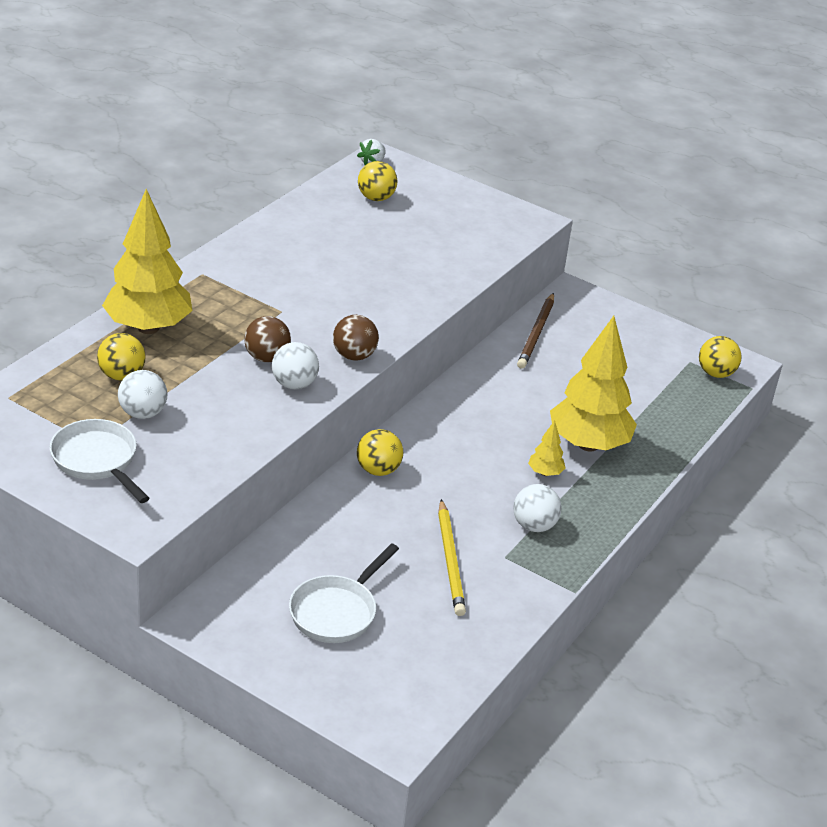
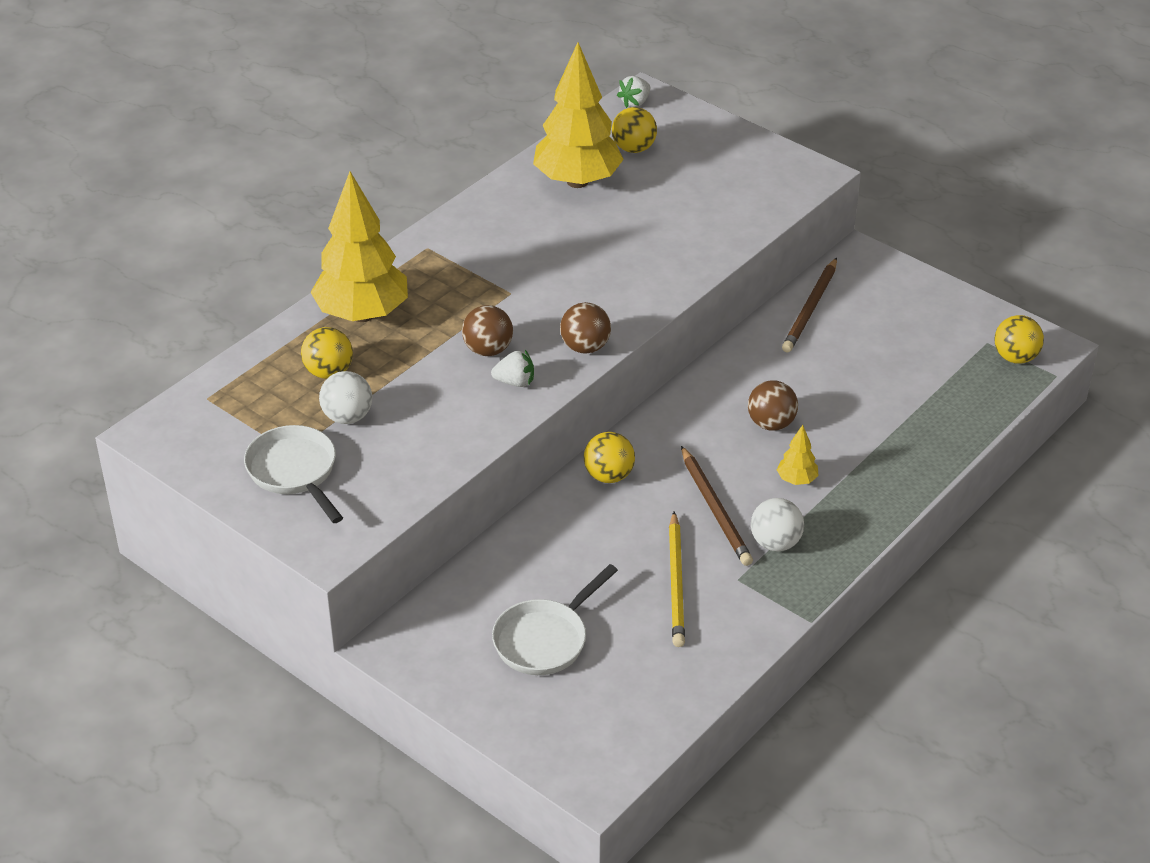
camera: 10 degrees right, 5 degrees up
(294, 384) = (515, 382): white ball -> white strawberry
(477, 498) = (715, 509): none -> brown pencil
(516, 426) = (771, 424): none -> brown ball
(588, 444) = (851, 446): yellow tree -> yellow tree (577, 181)

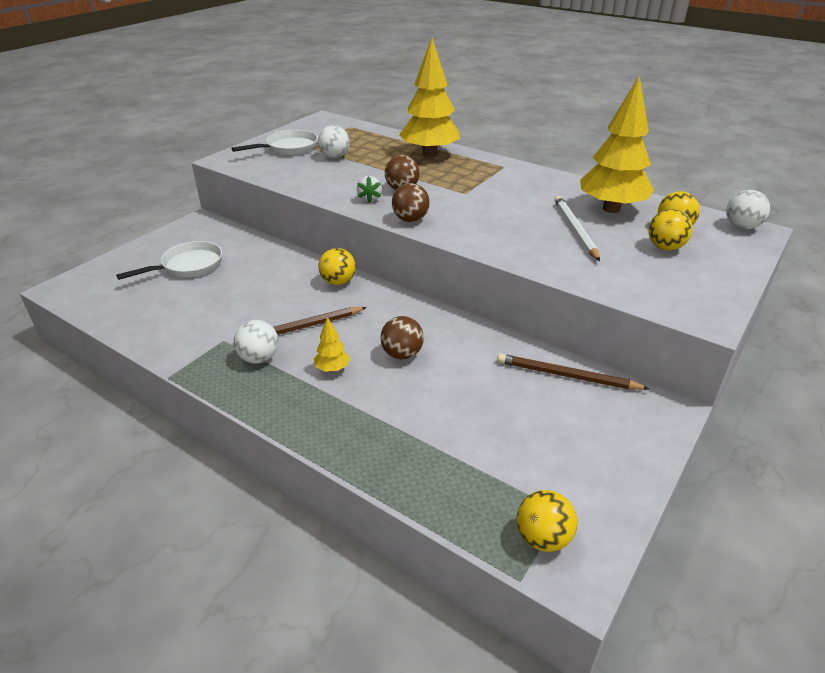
camera: 85 degrees right, 5 degrees down
(328, 372) = (374, 150): yellow ball -> yellow ball (665, 247)
(545, 639) = (188, 266): white pan -> white pan turned 105 degrees clockwise
(629, 219) = (575, 230): none -> white pencil
(635, 102) = (741, 227): white strawberry -> white ball
(676, 583) = (226, 313): yellow pencil -> none

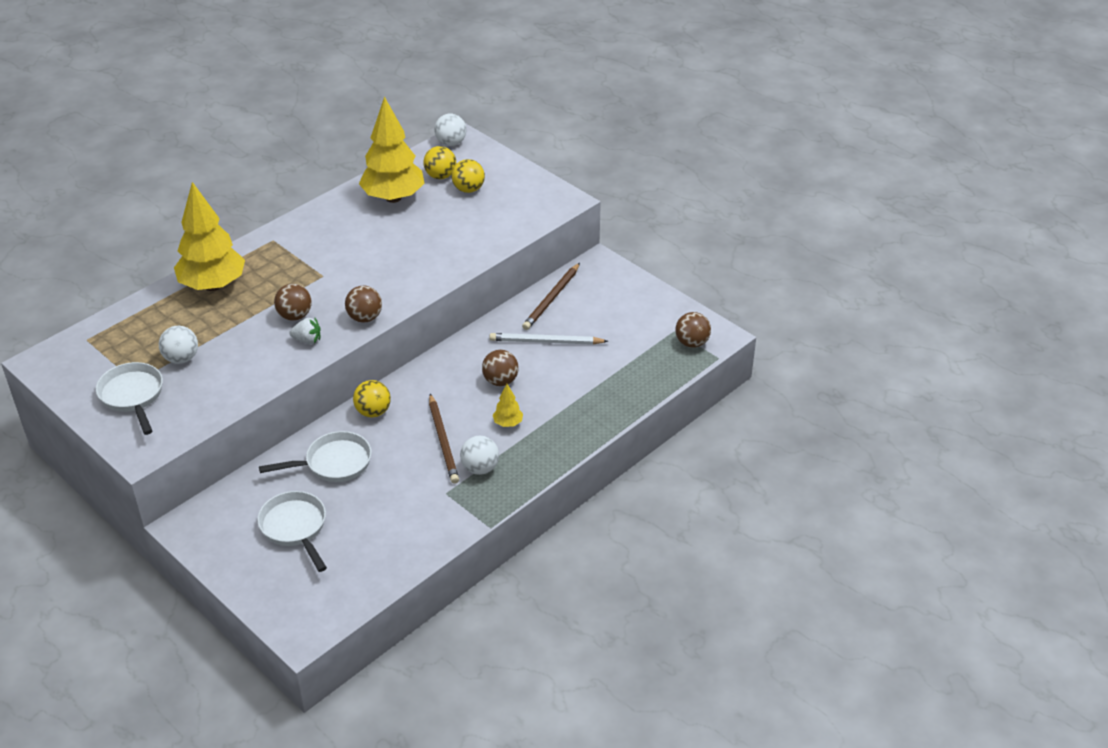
camera: 80 degrees left, 5 degrees up
(267, 272) = (333, 463): none -> white pan
(543, 538) = (692, 343): yellow ball -> brown ball
(575, 230) = (423, 226): white pencil -> white pencil (546, 342)

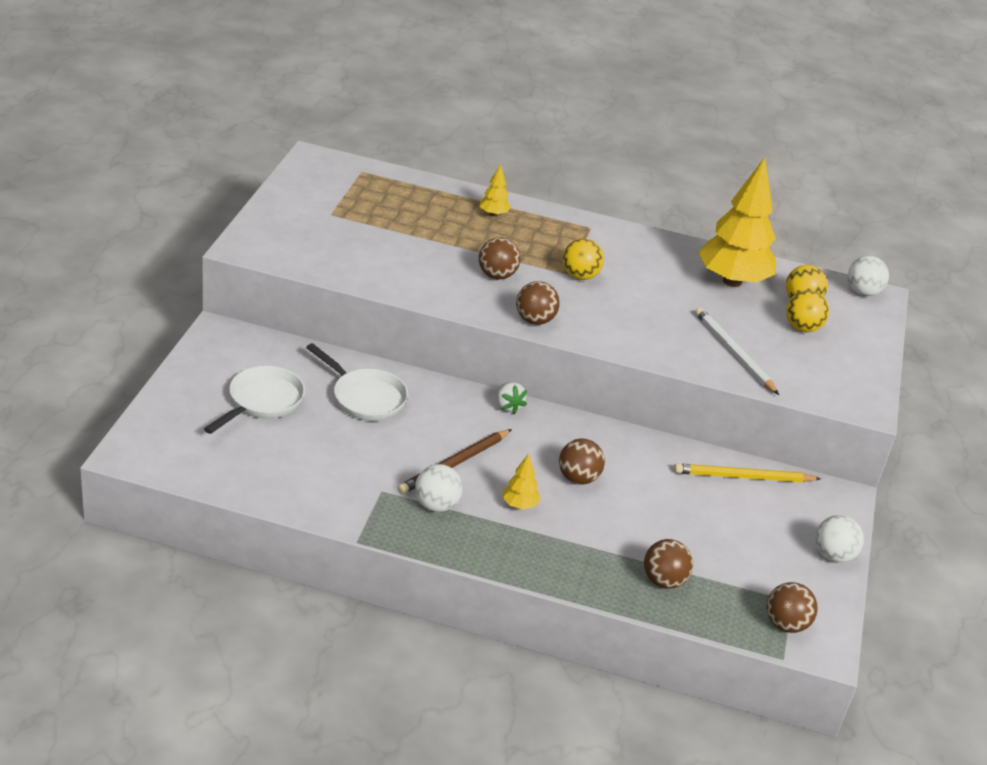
camera: 55 degrees right, 5 degrees down
(133, 396) = (311, 219): white pan -> none
(181, 358) = (381, 229): white ball -> white ball (833, 555)
(213, 285) = (493, 214): yellow tree -> yellow tree, size x0.42
(307, 340) = (470, 294): white strawberry -> white strawberry (508, 406)
(373, 412) = (456, 400): yellow ball -> yellow ball (580, 276)
(546, 342) = (670, 494): white pencil -> white pencil (733, 353)
(551, 299) = (743, 477): brown pencil -> yellow pencil
(622, 382) = (663, 580): none -> brown ball

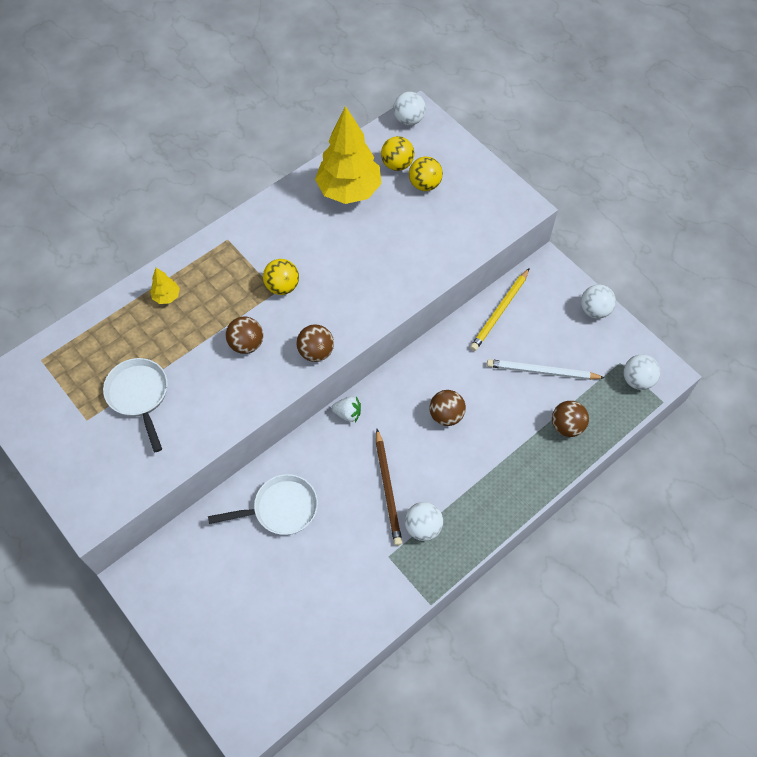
camera: 50 degrees left, 25 degrees up
(262, 402) = (241, 589): white pan -> white pan (139, 396)
(519, 505) = (452, 471): yellow tree -> none
(733, 353) = (427, 246): white pencil -> white pencil (542, 372)
(786, 624) = (637, 380): brown ball -> white ball

